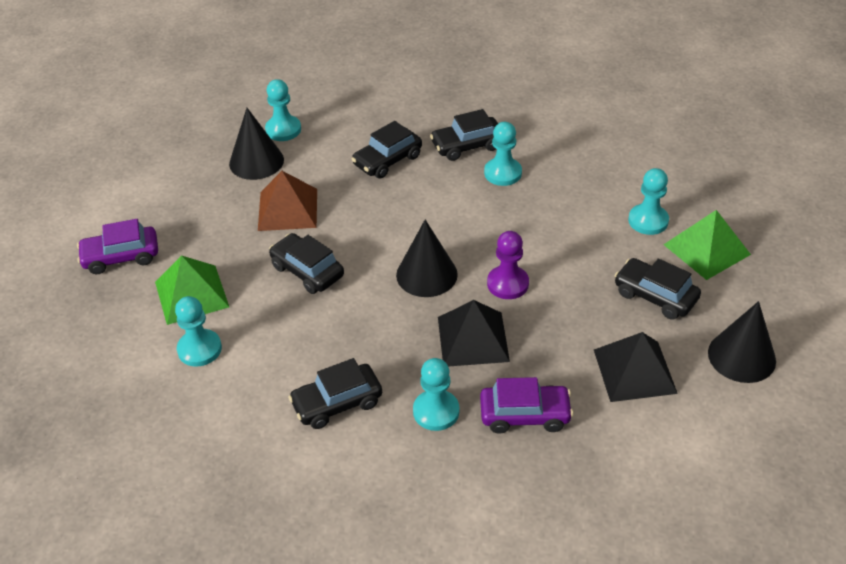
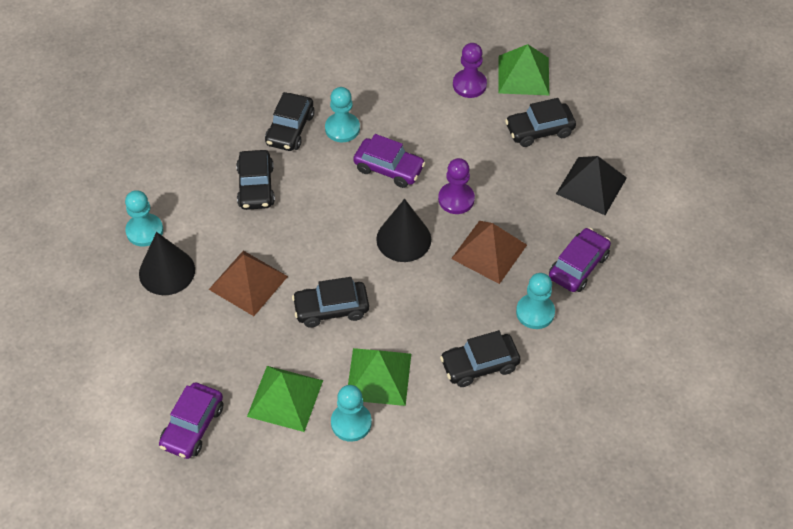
camera: 55 degrees left, 10 degrees up
(263, 340) = (379, 376): none -> green pyramid
(337, 403) = (479, 365): black car -> black car turned 60 degrees clockwise
(473, 339) = (489, 251): black pyramid -> brown pyramid
(493, 223) = (389, 168): none -> purple car
(648, 221) = (469, 85): turquoise pawn -> purple pawn
(741, 356) = (625, 125): black cone -> none

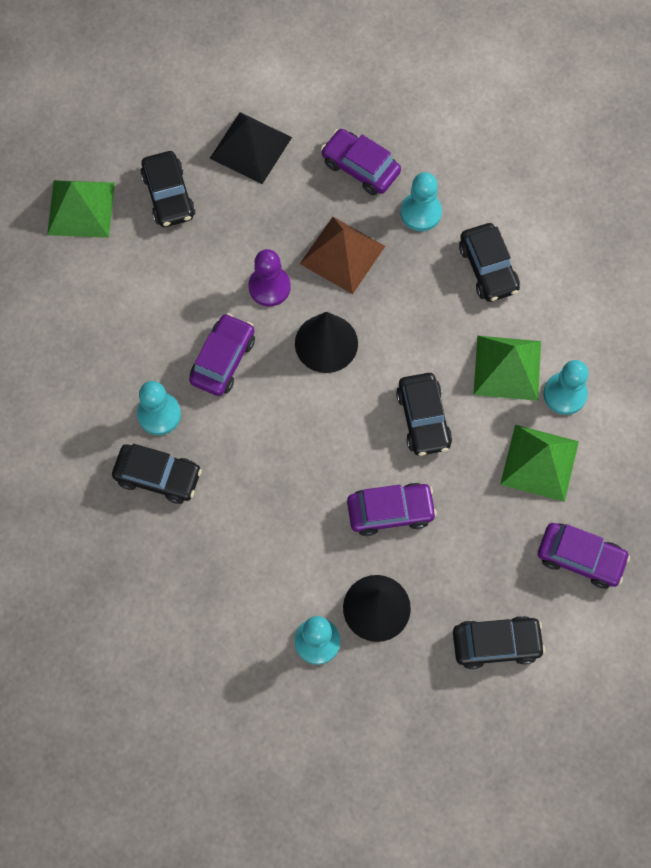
camera: 90 degrees left, 15 degrees up
(248, 283) = (390, 512): brown pyramid -> purple car
(256, 187) = (249, 512): black car -> black car (496, 644)
(469, 85) = (94, 269): purple pawn -> none

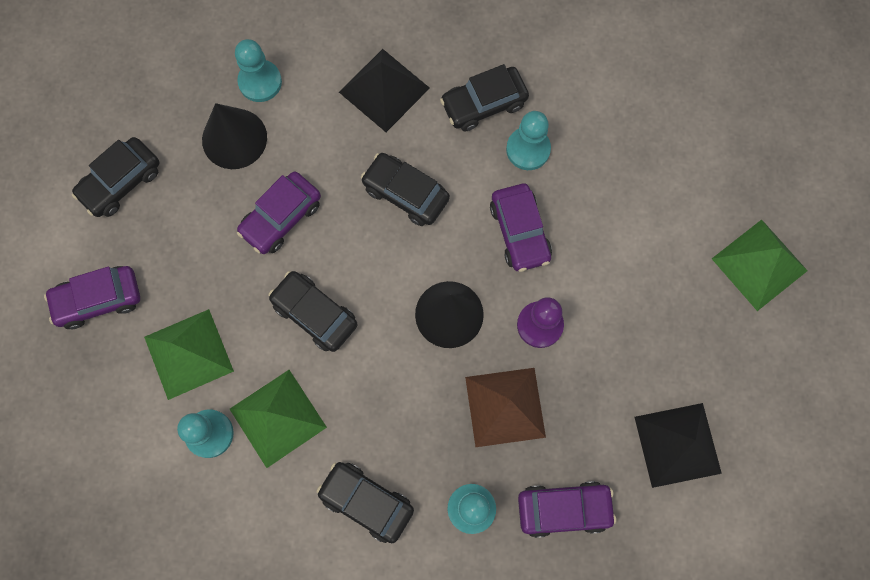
camera: 140 degrees right, 5 degrees up
(168, 196) = (701, 337): black car -> black car (405, 193)
(224, 552) = (384, 90): none -> black pyramid

